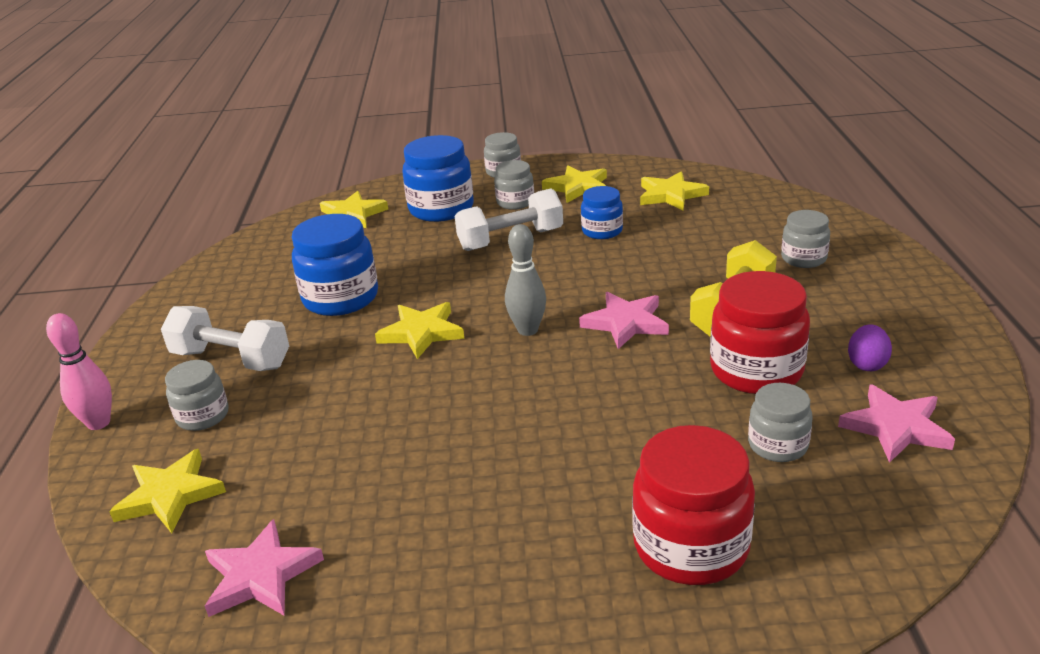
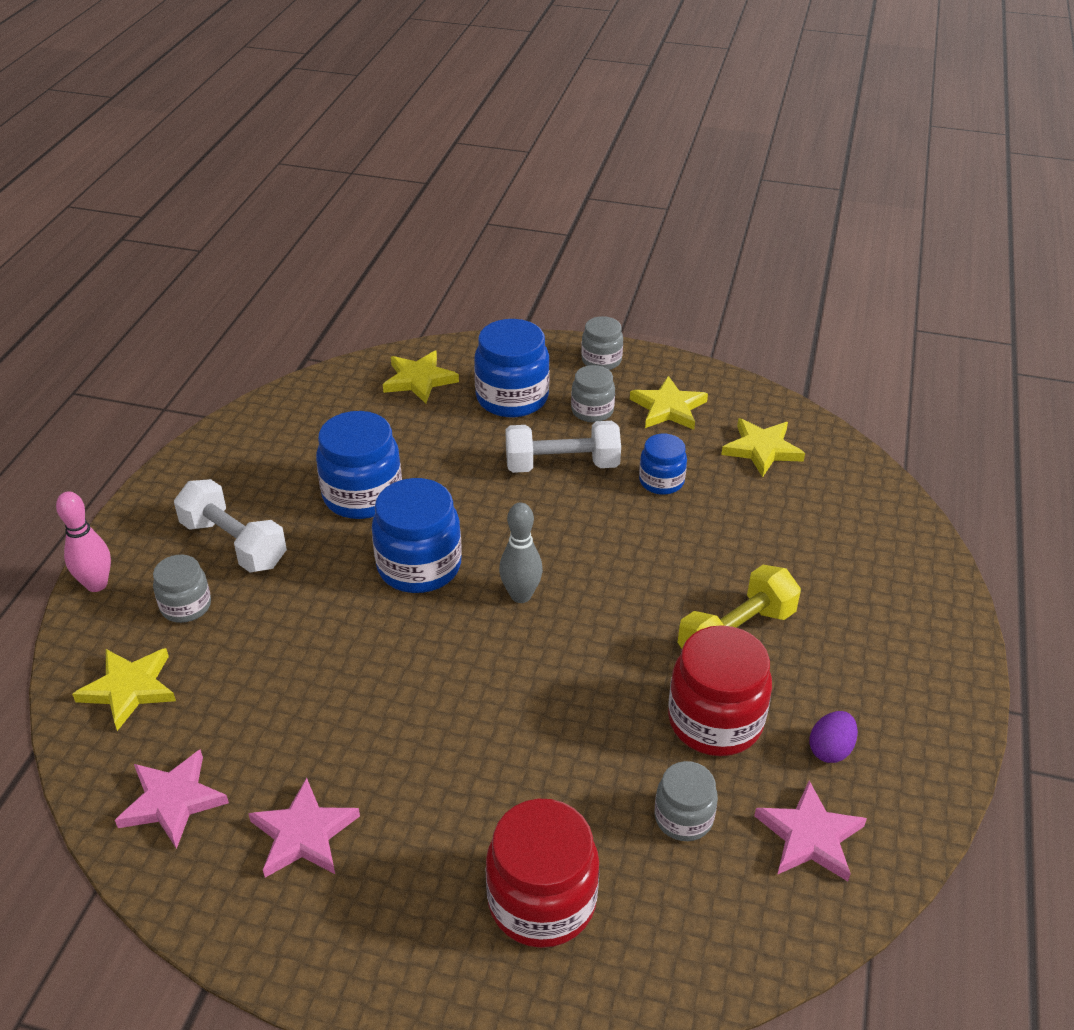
camera: 15 degrees right, 10 degrees up
(421, 333) = (419, 566): yellow star -> blue jar
(625, 323) = (620, 617): pink star -> pink star (304, 834)
(803, 258) = (851, 587): grey jar -> none

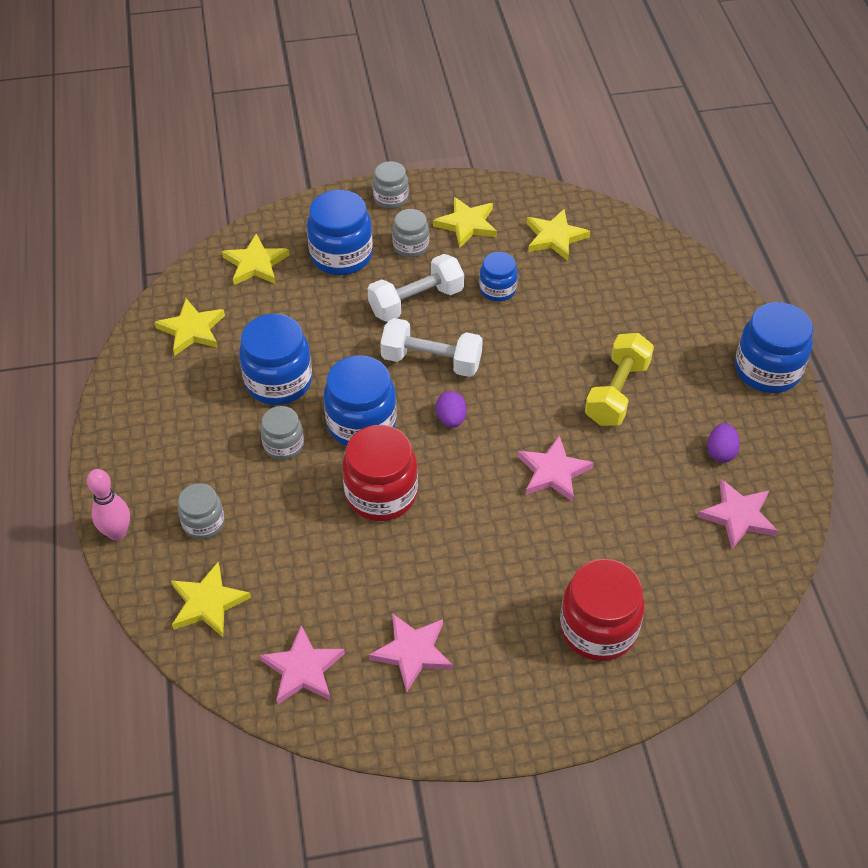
camera: 25 degrees left, 10 degrees up
(234, 544) = (204, 458): white dumbbell -> white dumbbell (431, 361)
(312, 420) = (192, 330): none -> yellow star
(521, 595) = (451, 419): grey bowling pin -> purple egg
(602, 695) = (553, 472): none -> pink star
(683, 818) = (654, 536): grey jar -> grey jar (283, 445)
(715, 721) = (637, 461): red jar -> red jar (381, 494)
(949, 675) = (767, 370): none -> blue jar

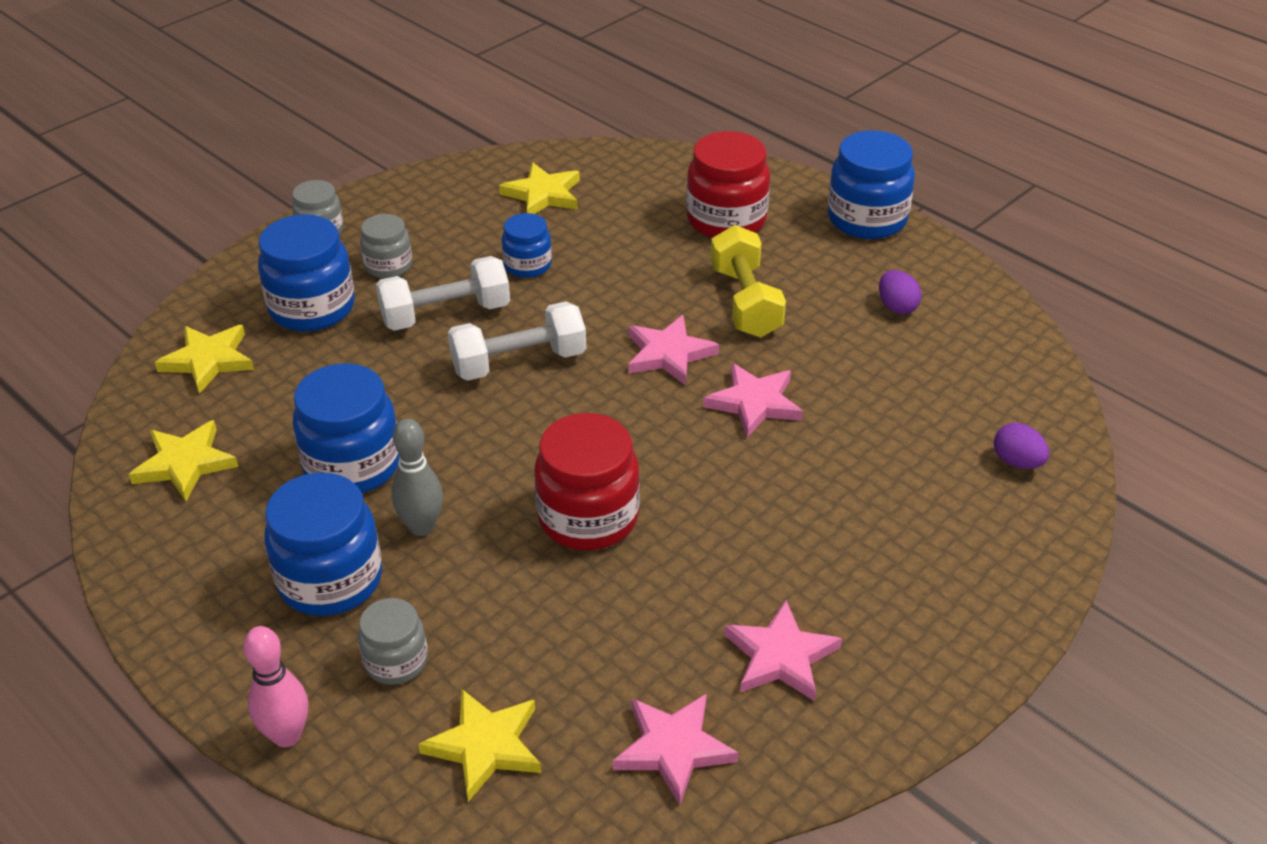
camera: 35 degrees left, 10 degrees down
(283, 445) = (421, 527): grey jar -> grey bowling pin
(361, 424) = (497, 460): blue jar -> blue jar (330, 580)
(416, 301) = (445, 314): white dumbbell -> white dumbbell turned 45 degrees clockwise
(451, 419) = (595, 406): purple egg -> purple egg (1017, 462)
(467, 224) = (434, 221): yellow star -> none
(598, 629) = (946, 523): red jar -> red jar (726, 220)
(738, 516) = (969, 353): pink star -> pink star (668, 354)

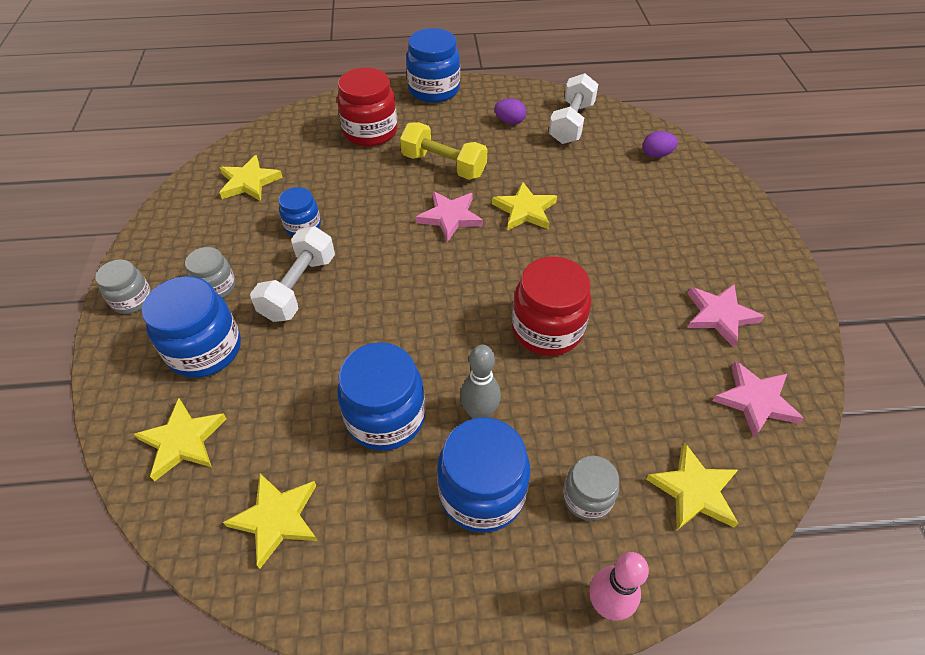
camera: 50 degrees left, 10 degrees up
(519, 362) = (383, 281): white dumbbell -> white dumbbell (571, 123)
(754, 403) = (525, 210): pink star -> yellow star

